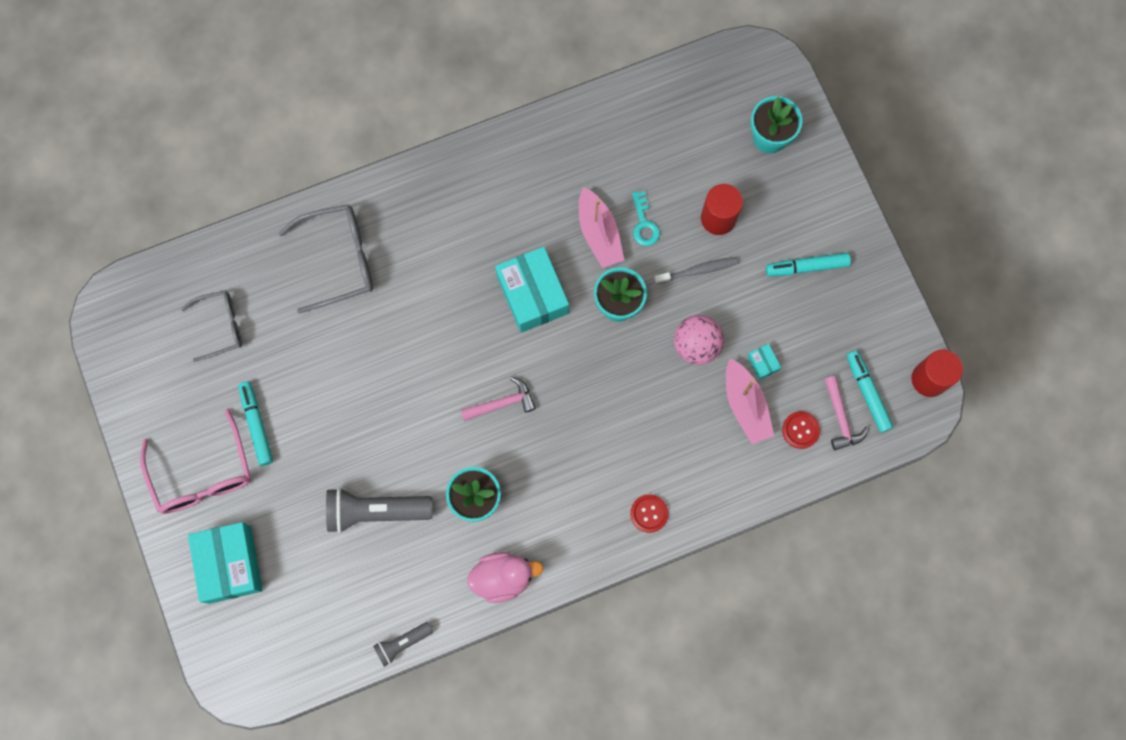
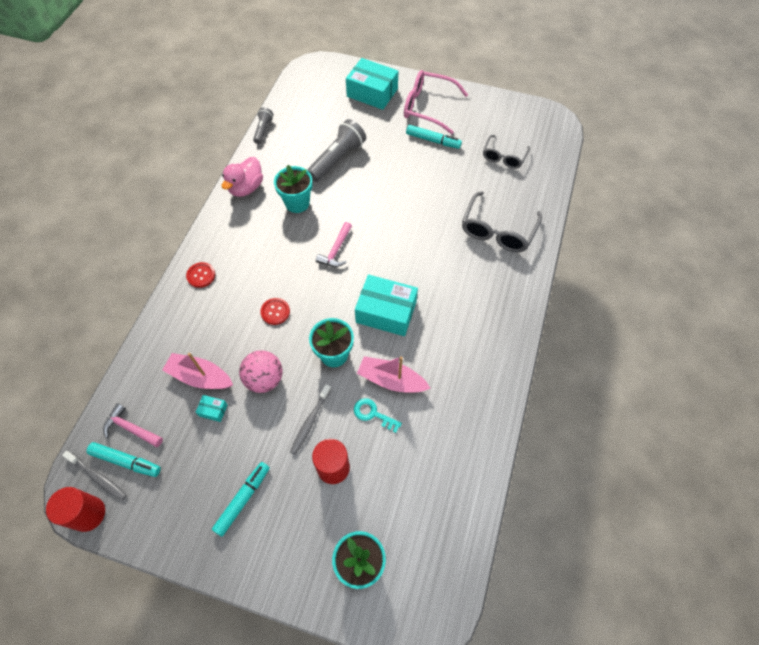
camera: 130 degrees right, 15 degrees down
(800, 430) = (152, 397): red button -> red button (275, 312)
(899, 402) = (98, 477): none -> grey toothbrush

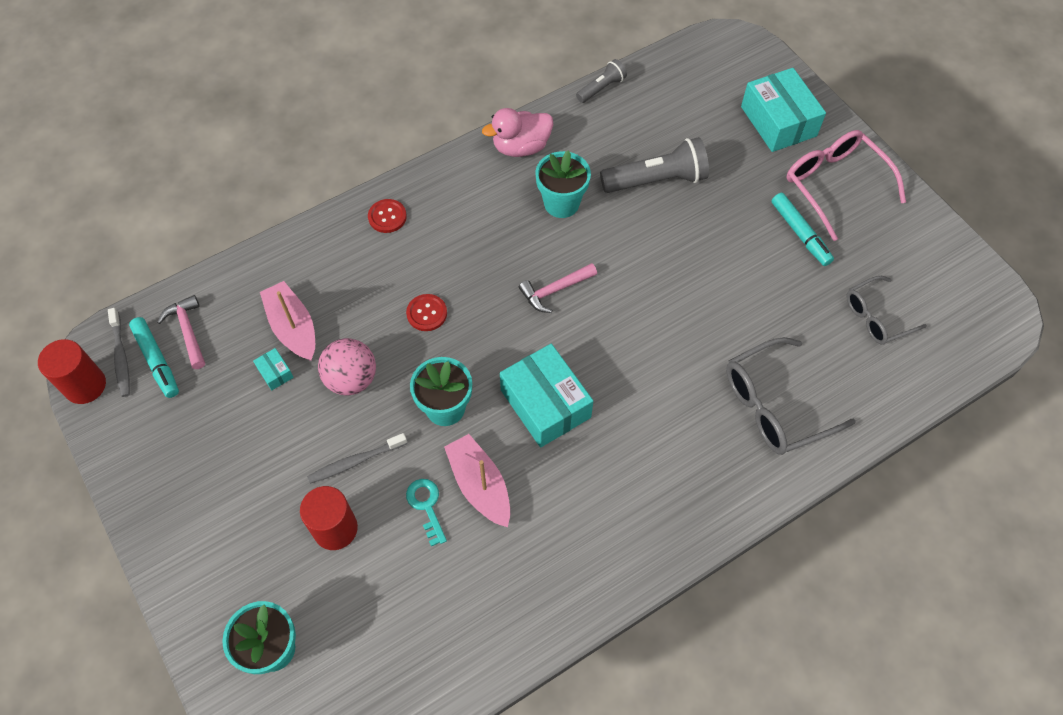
camera: 40 degrees right, 0 degrees up
(243, 499) = (224, 487): turquoise marker -> none

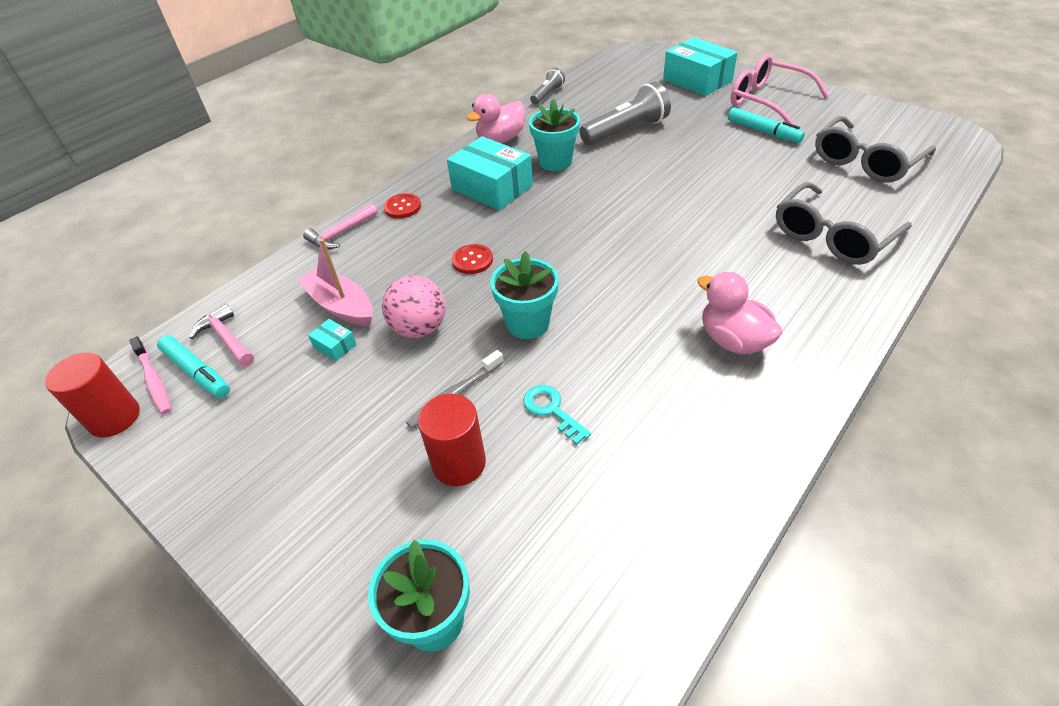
camera: 15 degrees left, 15 degrees down
(121, 357) = (154, 380): grey toothbrush -> pink toothbrush
(480, 485) = (598, 375): pink boat -> none
(545, 404) = (625, 293): turquoise box -> turquoise box (492, 187)
(555, 290) = (583, 215): pink hammer -> pink hammer (341, 233)
(611, 491) = (733, 340): none -> pink duck
(876, 317) = (865, 162): grey glasses -> grey glasses, size x1.55

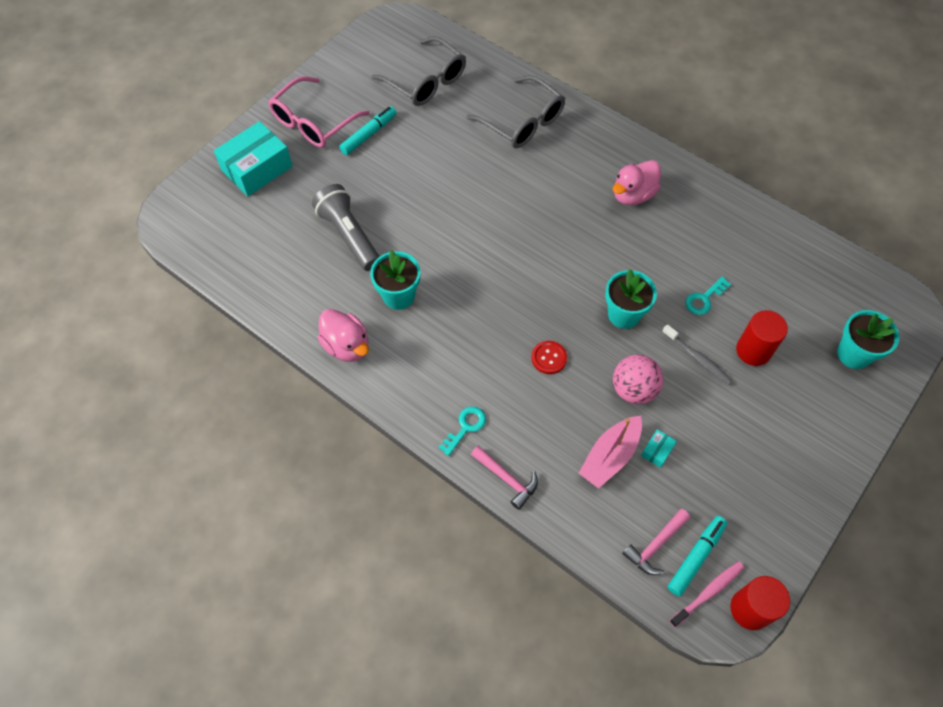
camera: 95 degrees left, 15 degrees up
(402, 207) = (465, 427): red button -> turquoise key
(492, 187) = (438, 349): turquoise box -> none
(547, 94) = (255, 303): grey flashlight -> none

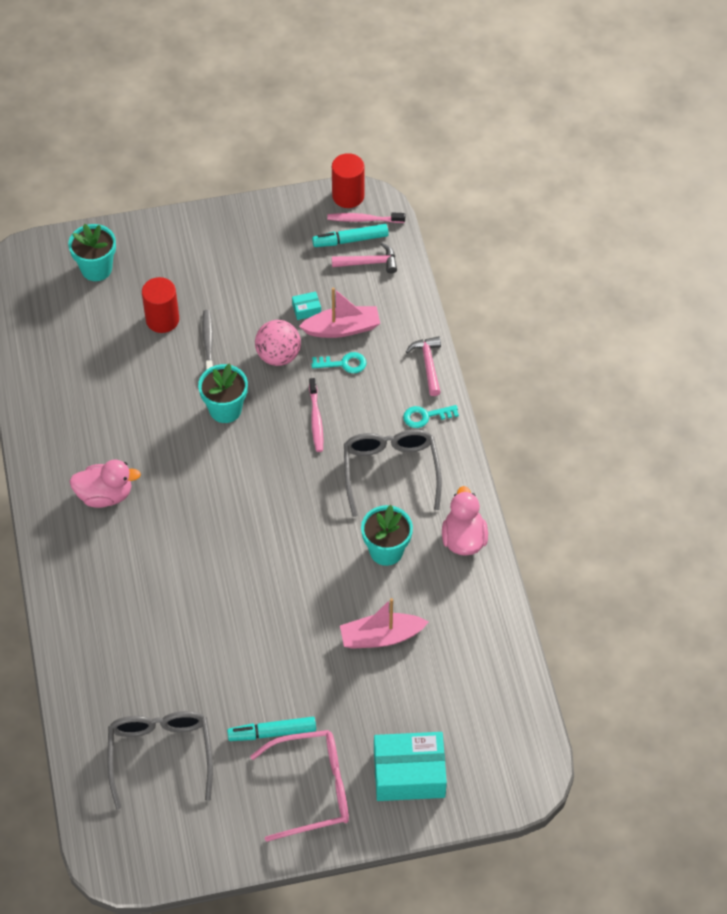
camera: 140 degrees left, 5 degrees down
(349, 235) = (381, 637): grey flashlight -> pink boat
(523, 122) = (118, 636): grey glasses -> grey glasses (390, 471)
(549, 358) = (316, 419): red button -> pink toothbrush
(704, 299) = (152, 377): turquoise key -> turquoise key (344, 364)

